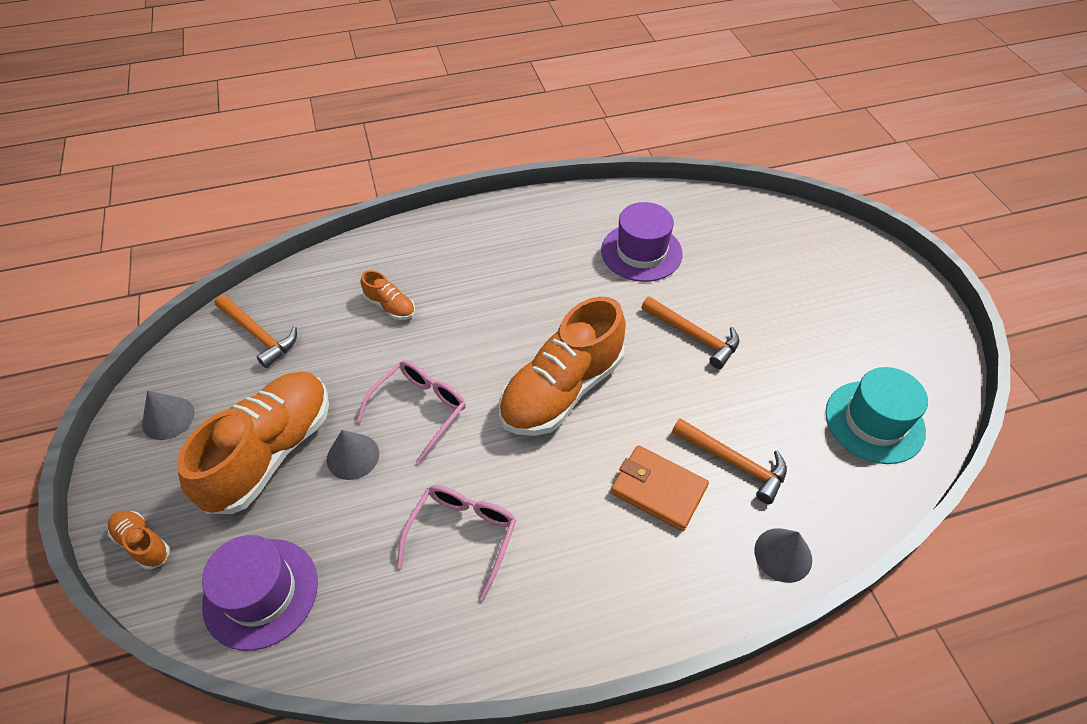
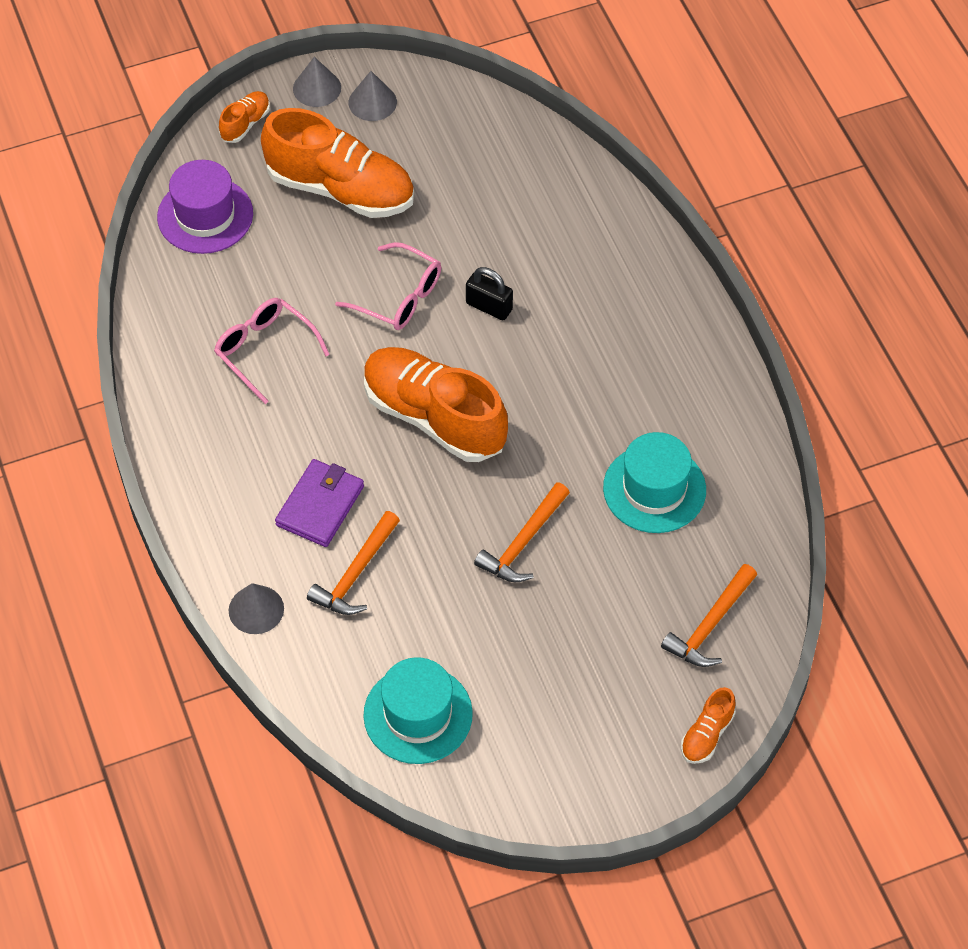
camera: 85 degrees right, 5 degrees up
(258, 335) = (480, 144): orange hammer -> orange hammer (710, 625)
(353, 456) = (341, 252): grey cone -> grey cone (317, 88)
(390, 306) = (533, 249): orange shoe -> orange shoe (707, 734)
(446, 341) = (489, 306): none -> black padlock
(463, 534) = (264, 350): pink glasses -> pink glasses turned 150 degrees counterclockwise
(641, 252) = (654, 489): purple hat -> turquoise hat
(658, 489) = (320, 505): orange wallet -> purple wallet

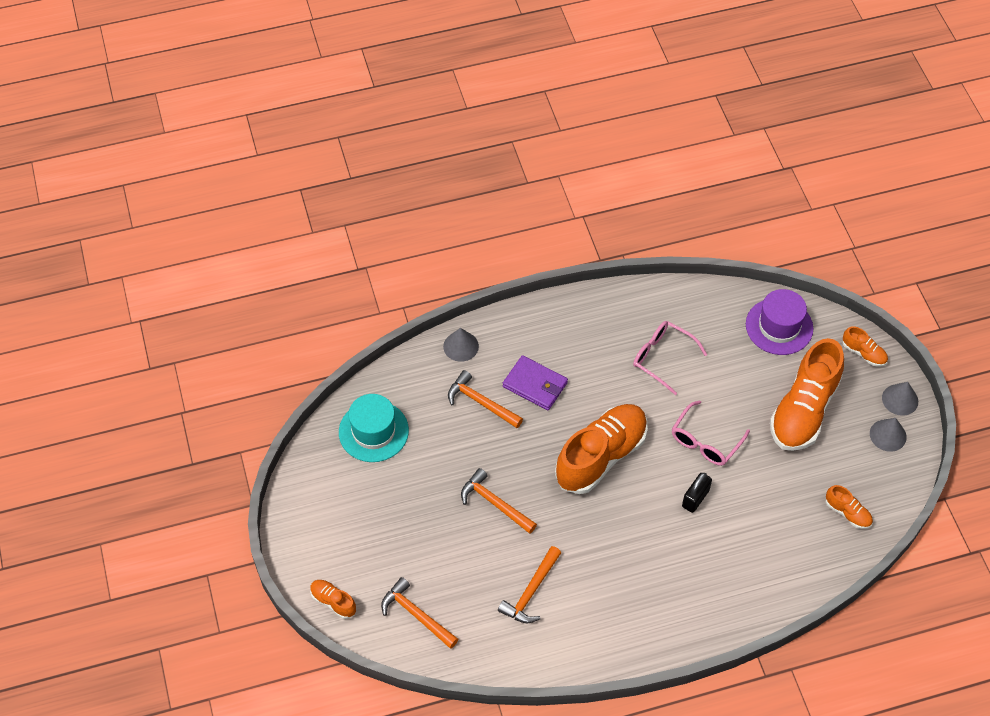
camera: 95 degrees right, 0 degrees up
(264, 350) = (662, 358): pink glasses -> pink glasses turned 105 degrees counterclockwise
(492, 145) = (847, 513): none -> orange shoe
(654, 489) = (531, 592): turquoise hat -> orange hammer

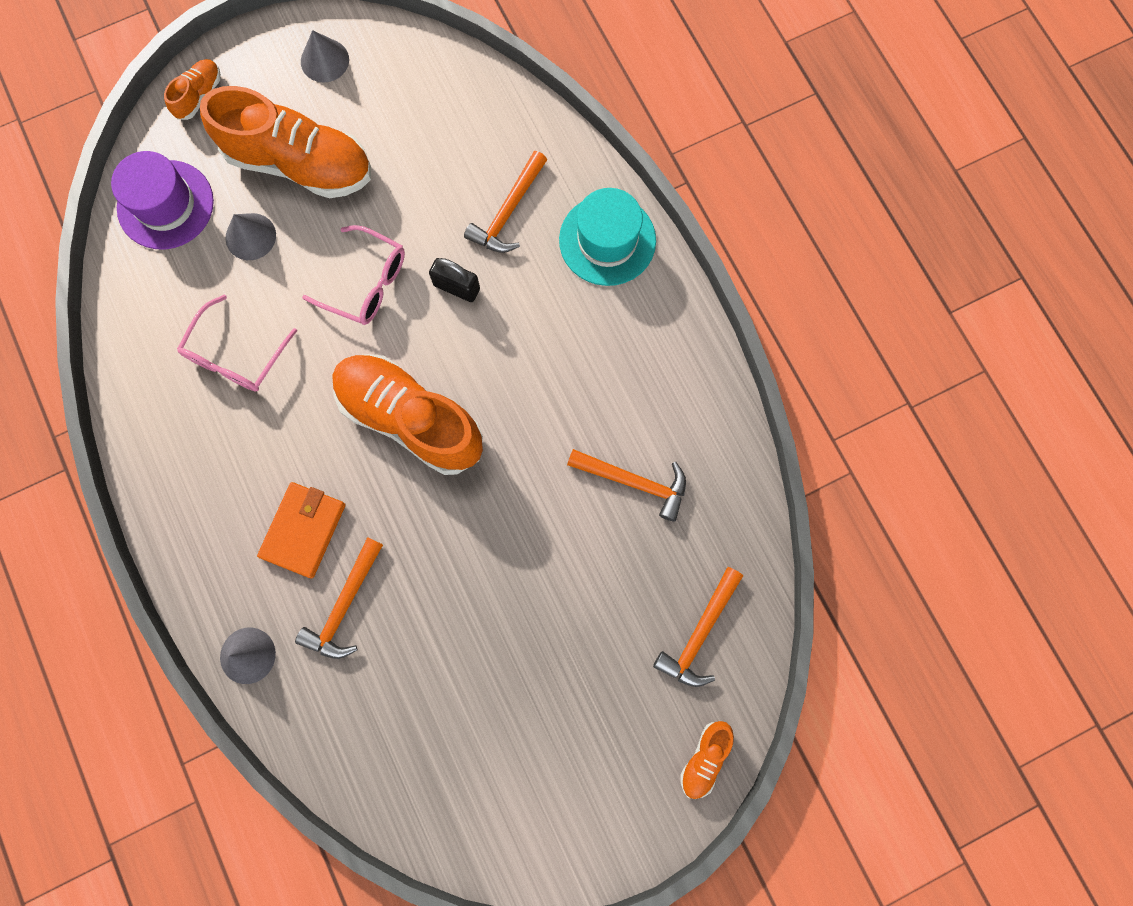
camera: 100 degrees left, 20 degrees up
(373, 431) = (417, 761): turquoise hat -> turquoise hat (607, 240)
(495, 503) = (508, 555): orange hammer -> orange hammer (508, 212)
(535, 385) = (303, 530): purple wallet -> orange wallet
(847, 513) = (447, 101): orange shoe -> none
(900, 399) = (268, 48): grey cone -> grey cone (250, 236)

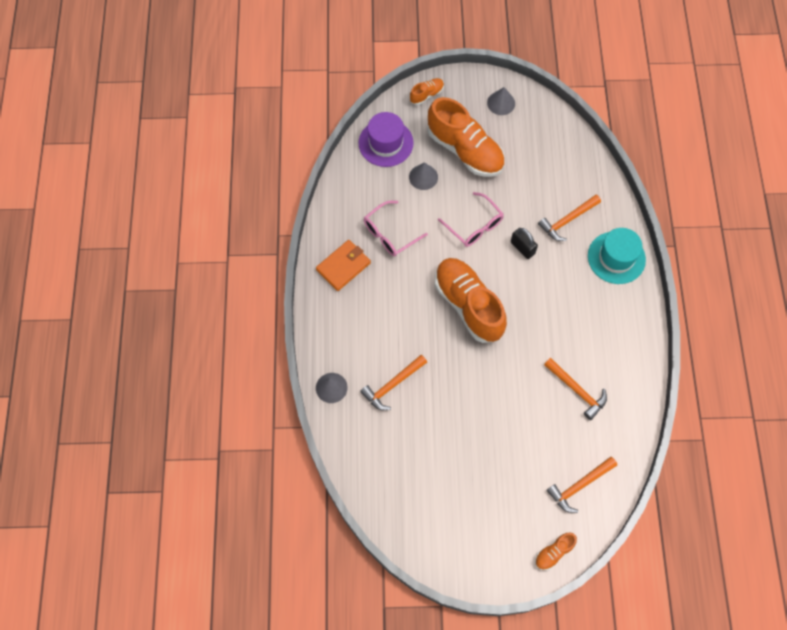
camera: 25 degrees right, 10 degrees down
(303, 530) = (387, 337): orange wallet -> orange wallet (343, 266)

